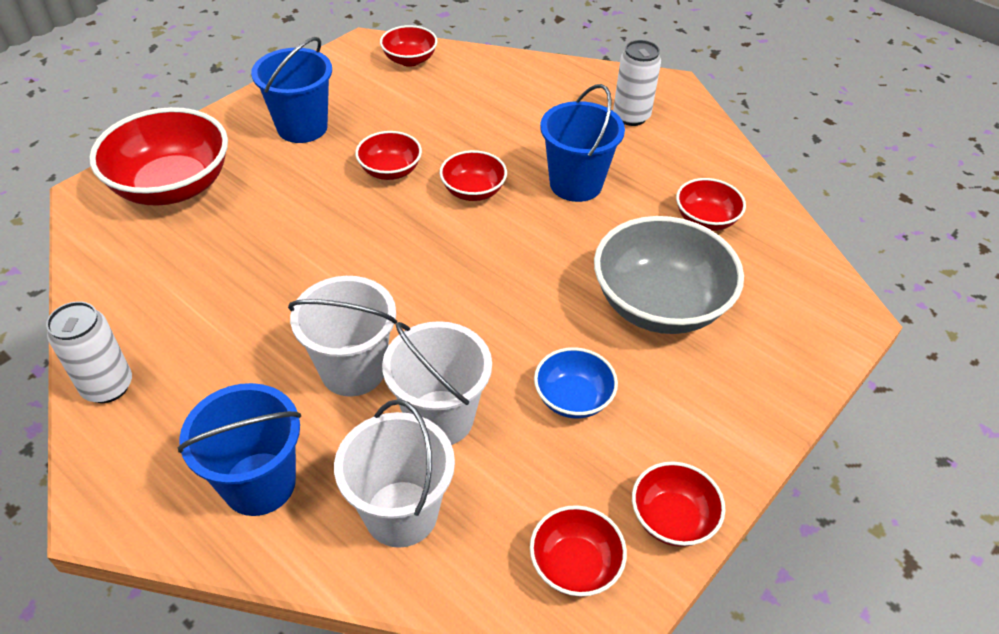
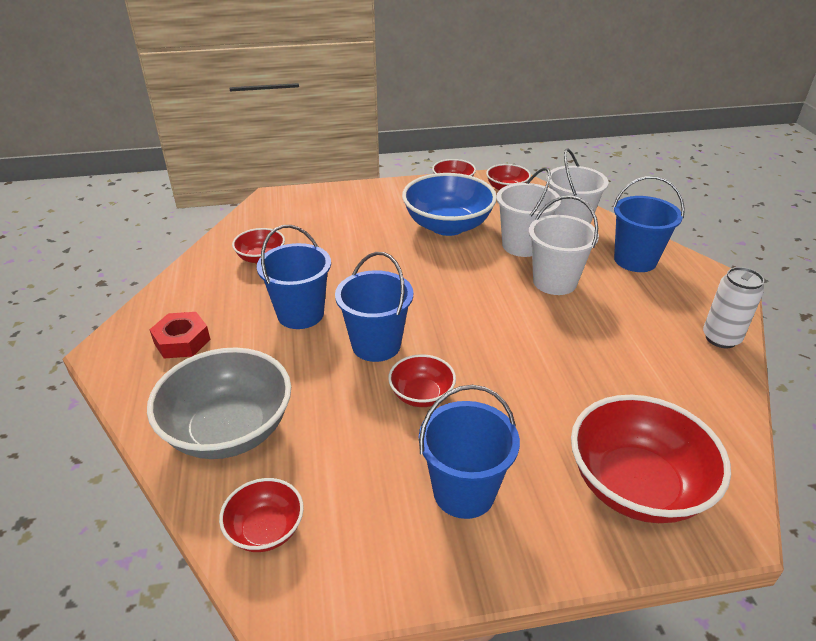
camera: 140 degrees left, 10 degrees down
(473, 191) = (376, 345): red bowl -> blue bucket
(573, 398) = (447, 226): blue bowl -> blue bowl, size x1.92
(631, 116) = (182, 341): white can -> red nut
(659, 304) = (353, 237): grey bowl -> grey bowl (229, 430)

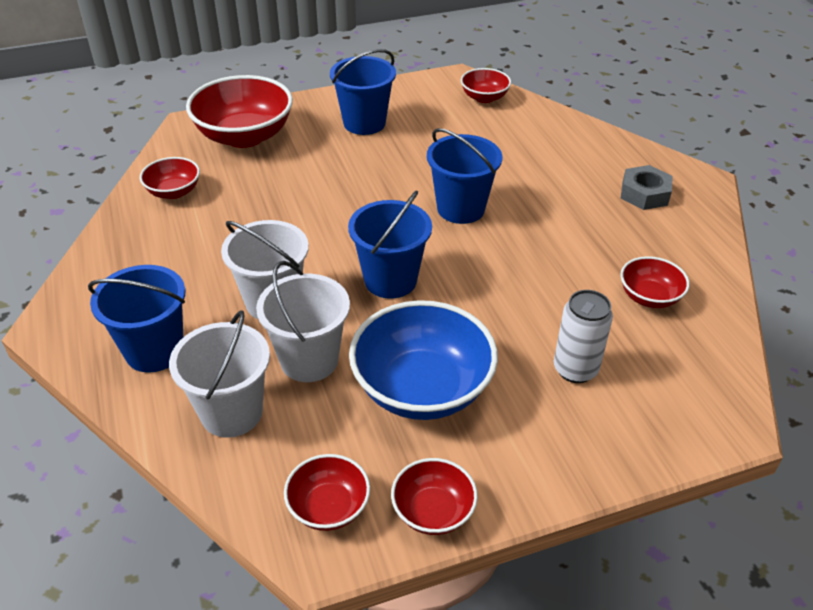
camera: 170 degrees right, 5 degrees up
(182, 341) = (644, 194): red nut -> grey nut
(229, 430) = (546, 138): grey bowl -> none
(300, 314) = (552, 231): blue bucket -> blue bucket (390, 280)
(421, 395) = (407, 173): red bowl -> red bowl (174, 192)
(721, 338) = (109, 250): white can -> white can (575, 369)

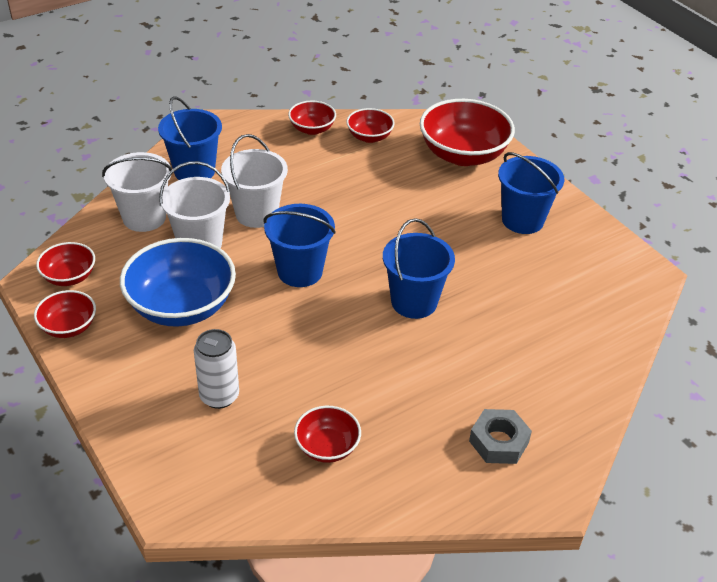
camera: 75 degrees right, 0 degrees up
(484, 97) = (620, 298): red bowl -> red bowl (312, 129)

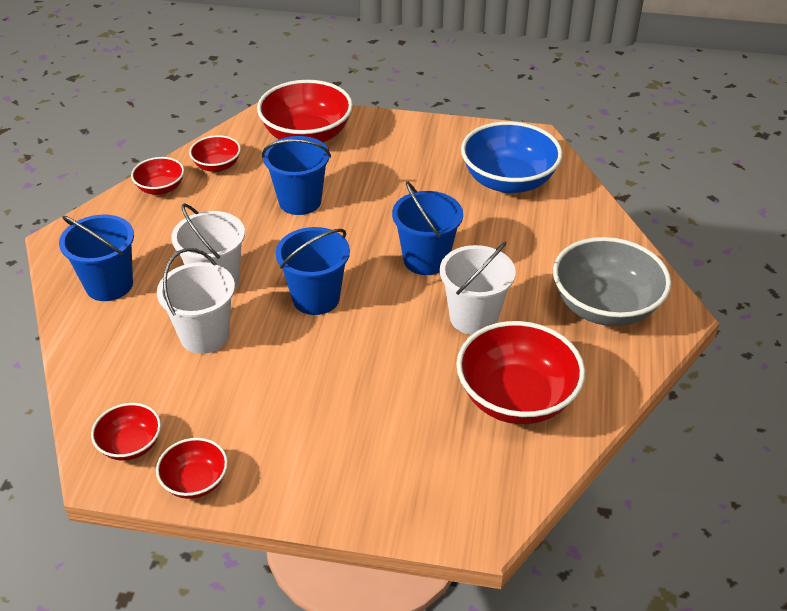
camera: 45 degrees left, 0 degrees up
(144, 218) = (123, 351): white bucket -> white bucket (473, 317)
(181, 306) = (265, 391): blue bowl -> blue bowl (508, 181)
(219, 396) = (395, 429): white can -> none
(327, 447) = (516, 398): red bowl -> red bowl, size x1.92
(499, 442) = (605, 306): grey nut -> grey bowl
(522, 220) = (413, 155): blue bucket -> blue bucket (300, 201)

